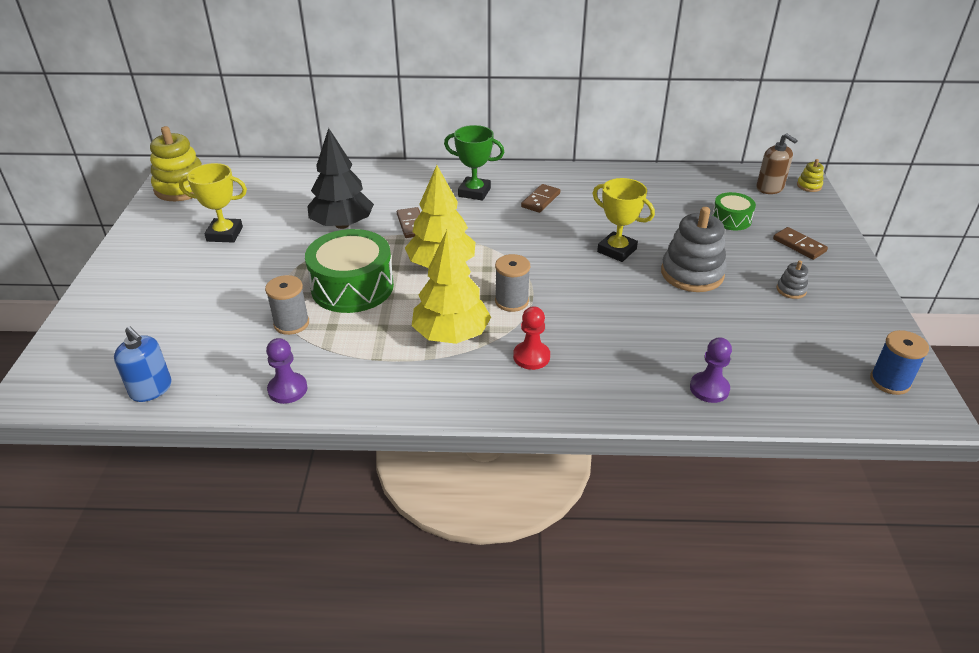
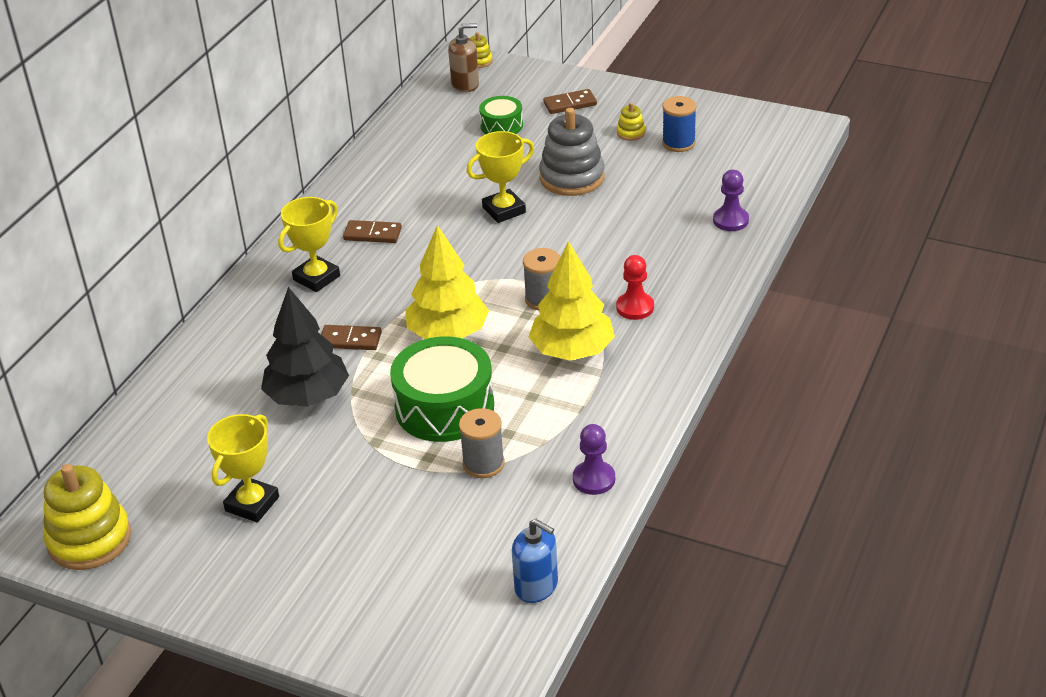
camera: 65 degrees left, 0 degrees up
(151, 389) = (536, 586): blue soap dispenser -> blue soap dispenser turned 60 degrees clockwise
(474, 192) = (316, 278): green trophy -> yellow trophy
(540, 200) = (372, 234): brown domino -> brown domino turned 45 degrees counterclockwise
(791, 290) = (631, 133): grey stacking toy -> yellow stacking toy
(890, 381) = (769, 131): blue spool -> blue spool (678, 143)

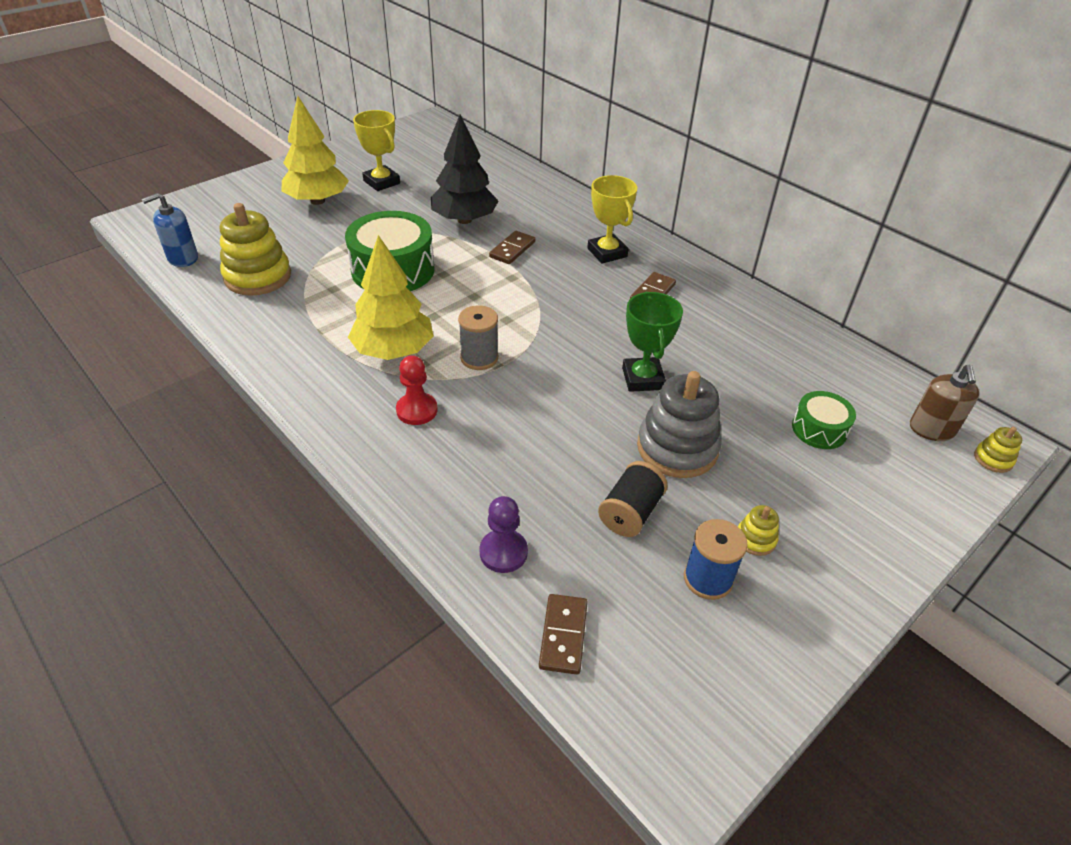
camera: 110 degrees right, 5 degrees up
(89, 539) = (411, 134): yellow stacking toy -> yellow stacking toy (258, 276)
(448, 333) = (478, 294): yellow tree -> yellow tree (317, 201)
(483, 464) = (315, 270): grey spool -> none
(504, 210) = (642, 378): yellow trophy -> green trophy
(570, 104) = (853, 506): brown domino -> brown domino (563, 635)
(594, 479) = (241, 312): purple pawn -> none
(651, 182) = (630, 512): none -> black spool

